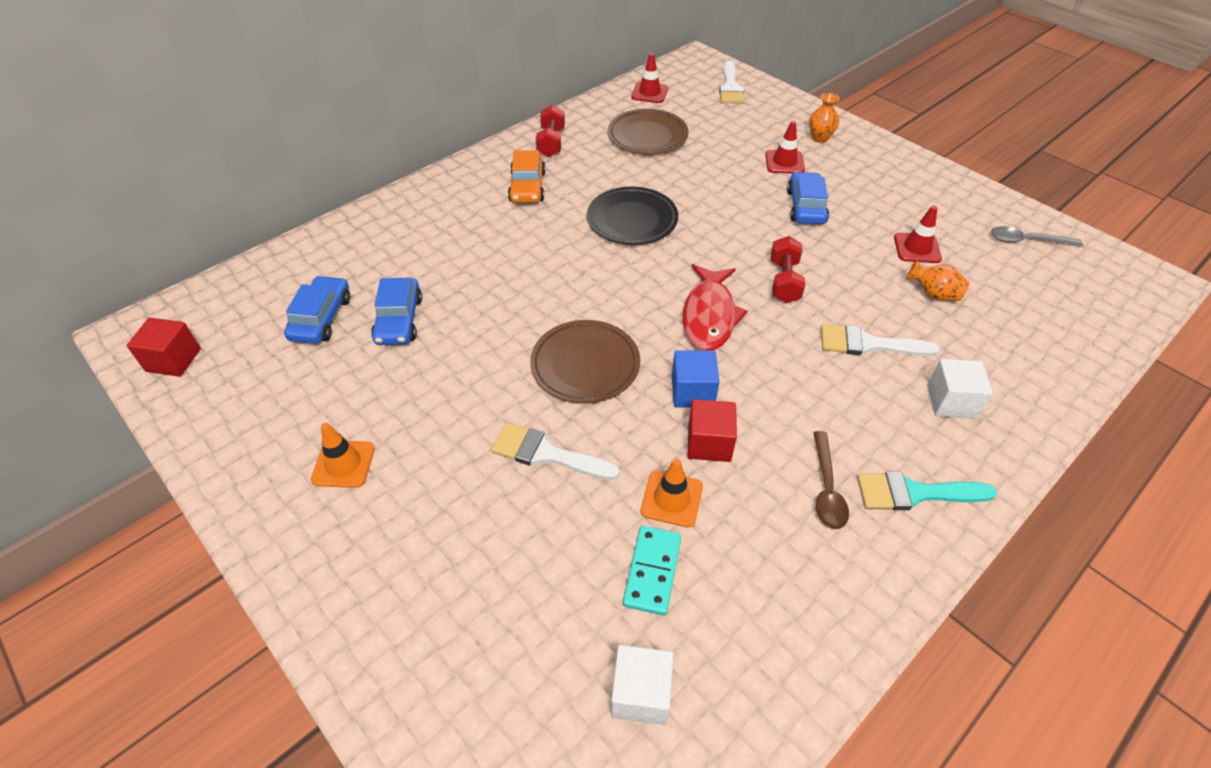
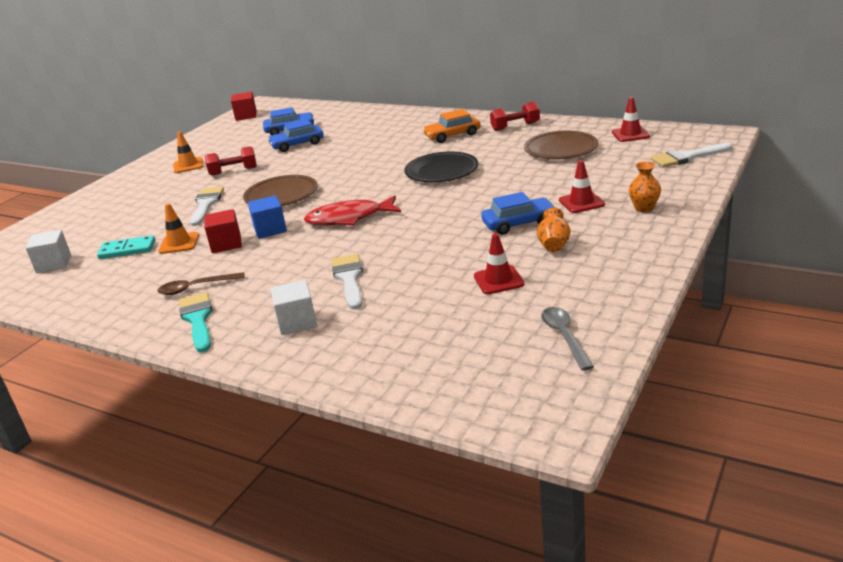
camera: 75 degrees right, 20 degrees down
(784, 281) = (407, 234): red dumbbell -> red dumbbell (233, 171)
(933, 294) = (433, 297): orange vase -> orange vase (554, 245)

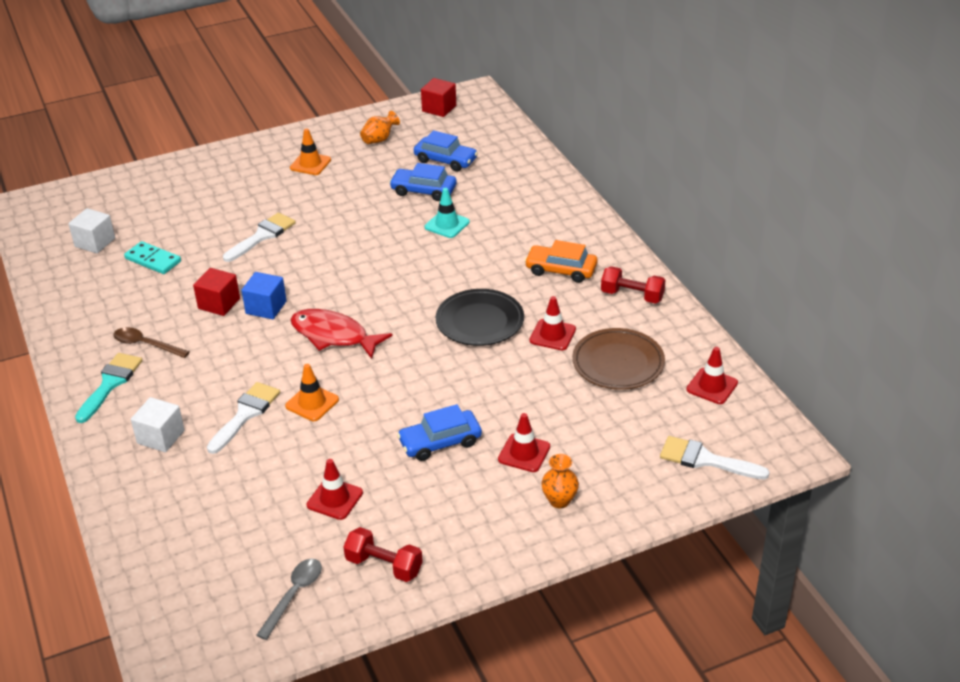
camera: 35 degrees right, 10 degrees up
(179, 243) = (191, 278): orange traffic cone -> orange traffic cone (312, 403)
(233, 171) = (332, 199): red dumbbell -> red dumbbell (384, 565)
(281, 195) = (325, 264): brown plate -> none
(341, 149) = (447, 224): none -> turquoise traffic cone
(499, 157) = (552, 335): none -> red traffic cone
(519, 223) = (440, 442): blue car -> blue car turned 135 degrees clockwise
(554, 245) = (426, 490): orange vase -> orange vase (379, 139)

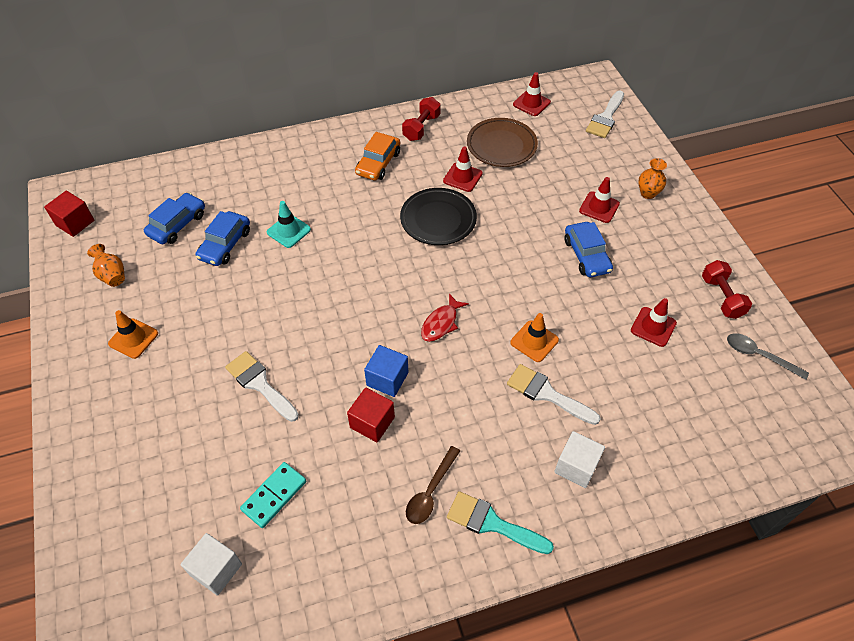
camera: 85 degrees left, 15 degrees up
(333, 336) = (441, 323): red fish -> red fish, size x0.62
(384, 565) = (721, 297): red dumbbell -> red dumbbell turned 45 degrees counterclockwise

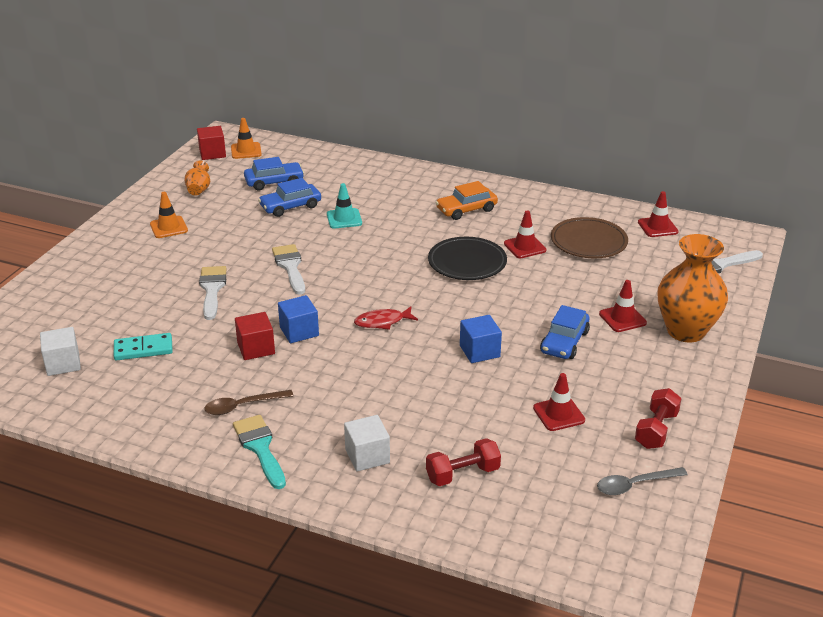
camera: 40 degrees right, 20 degrees down
(421, 127) = (533, 203): red dumbbell -> red dumbbell (462, 474)
(534, 341) = (441, 369): orange traffic cone -> orange traffic cone (246, 151)
(541, 304) = (479, 351): none -> blue cube
(546, 394) = (406, 403): white brush -> white brush (290, 267)
(648, 193) = (685, 331): orange vase -> orange vase, size x2.18
(759, 355) = (635, 485): grey spoon -> grey spoon turned 90 degrees counterclockwise

